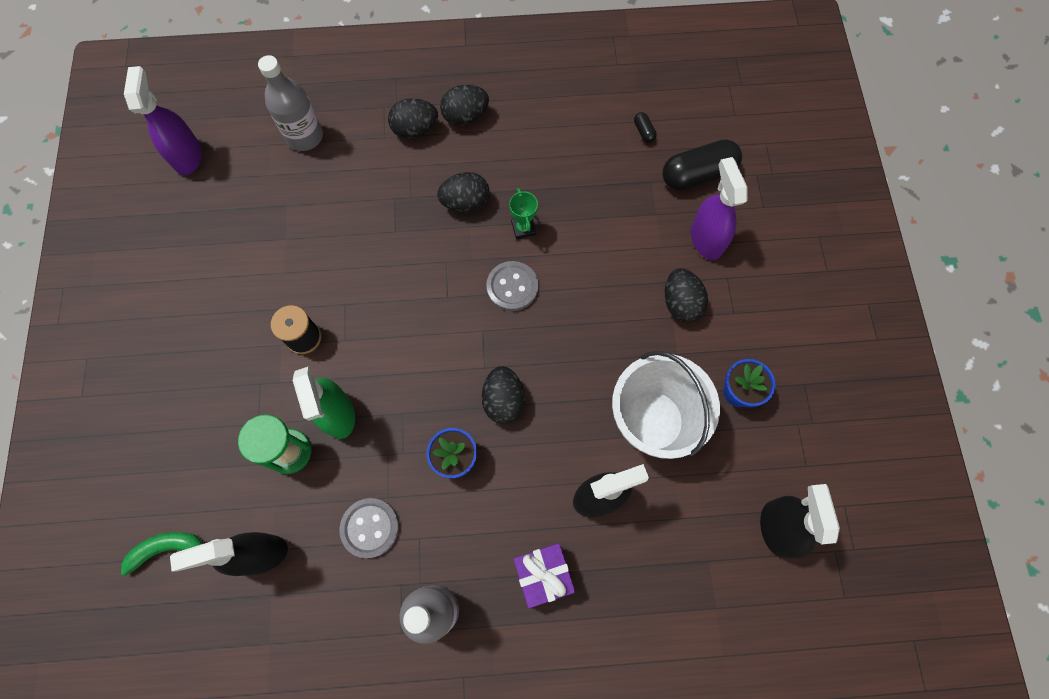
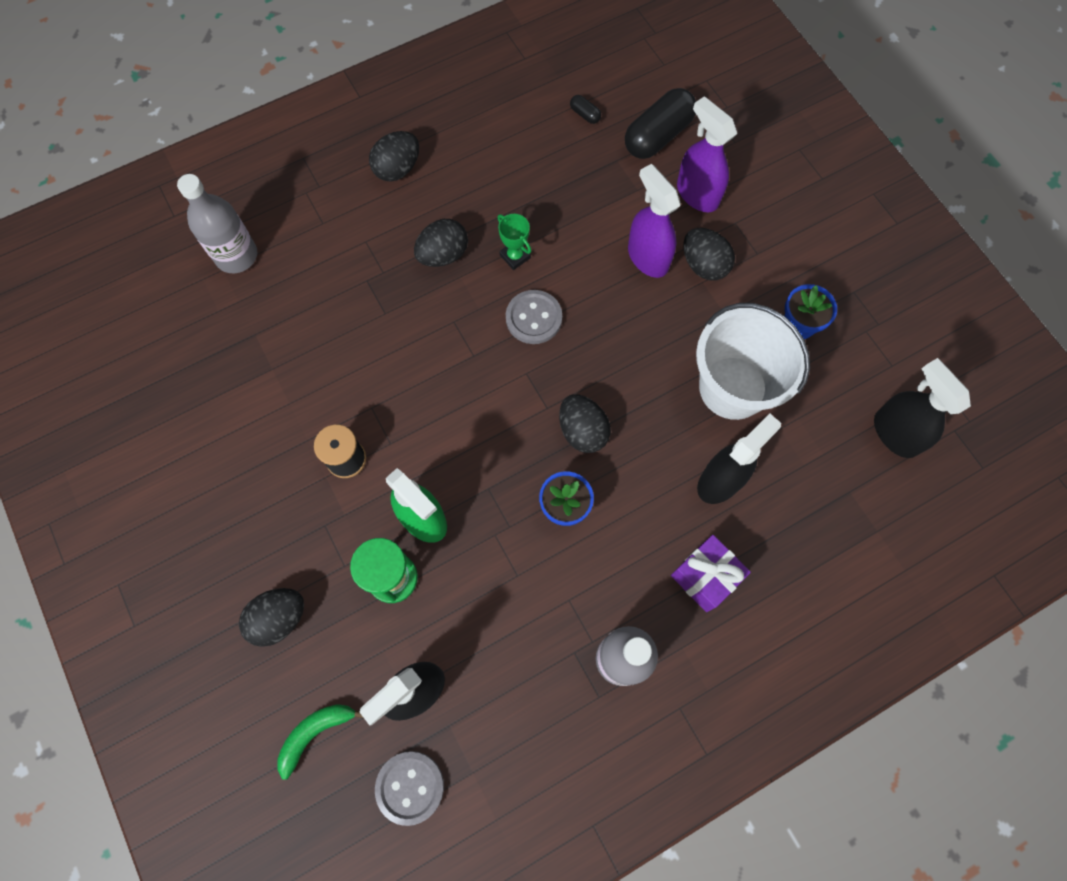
camera: 25 degrees left, 0 degrees up
(188, 156) = (116, 328): purple spray bottle -> purple spray bottle (647, 257)
(370, 528) = (515, 613): grey button -> grey button (410, 787)
(415, 130) = (352, 203): black egg -> black egg (279, 618)

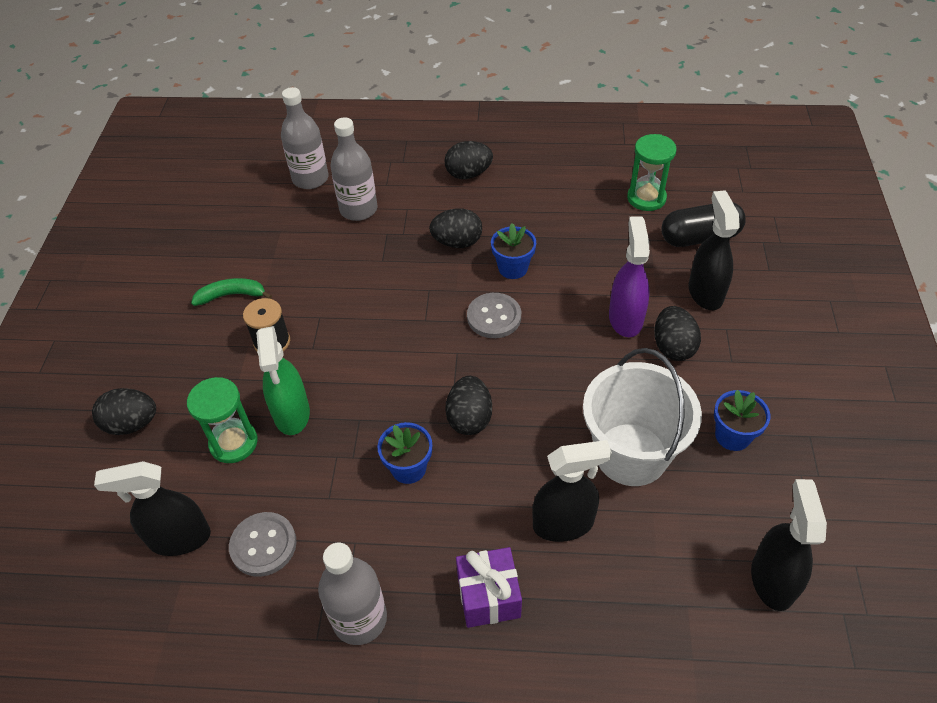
camera: 35 degrees right, 20 degrees down
(315, 733) = (83, 521): green banana -> green banana (231, 295)
(317, 267) = (358, 209): none -> grey bottle
(410, 787) = (111, 609): grey button -> grey button (263, 545)
(515, 256) = (513, 268): green trophy -> blue flower pot
(585, 114) = (646, 198): black capsule -> green hourglass
(697, 194) = (705, 292): purple spray bottle -> black spray bottle

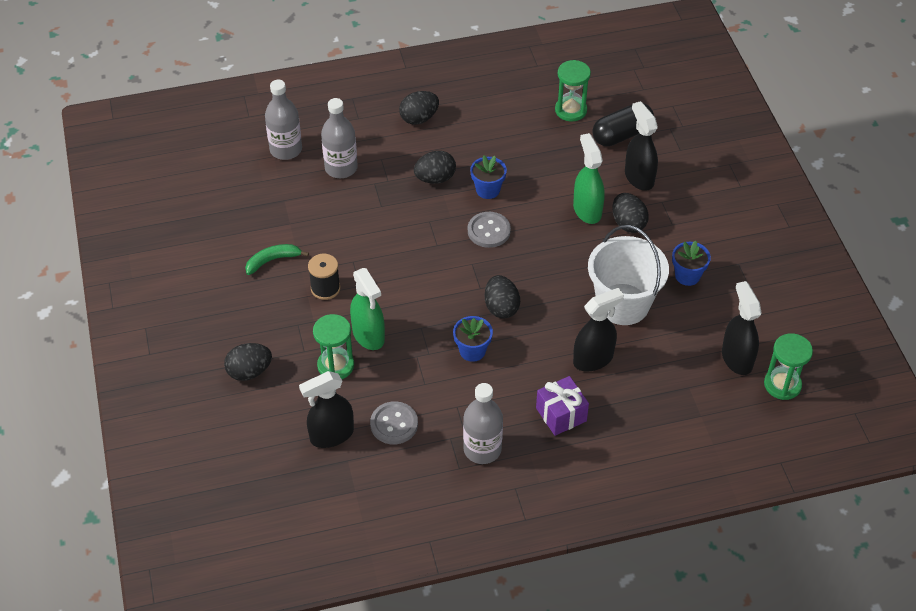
camera: 20 degrees left, 0 degrees up
(625, 318) = (587, 210): purple spray bottle -> green spray bottle
(834, 643) = (782, 385): none -> green hourglass

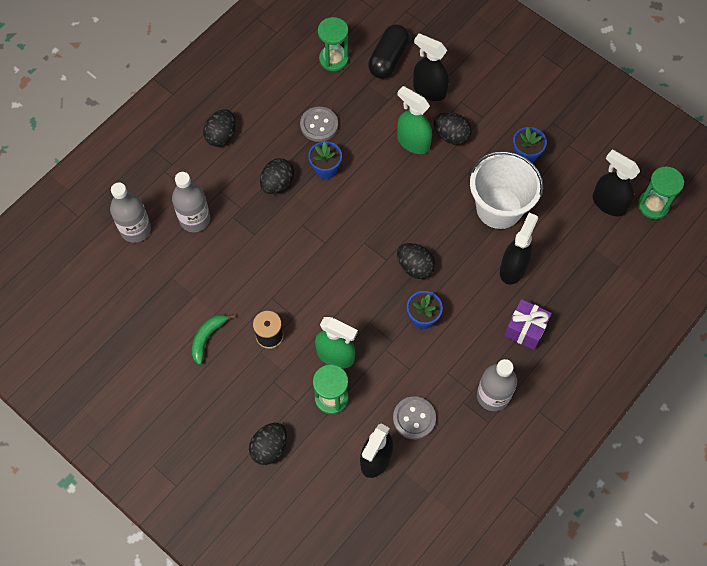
camera: 35 degrees left, 15 degrees up
(489, 231) = (354, 205): grey button -> grey button (319, 125)

